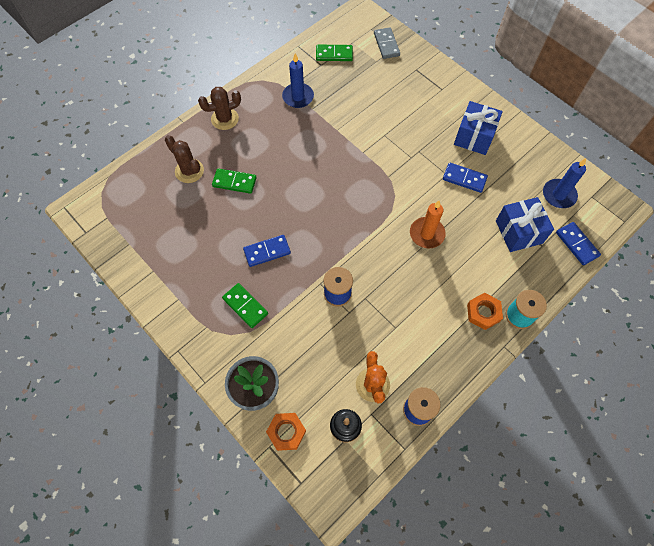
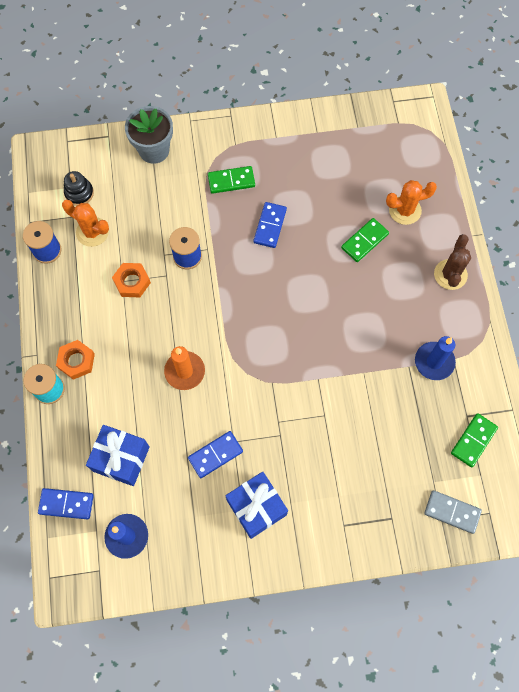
camera: 125 degrees right, 5 degrees up
(189, 171) = (405, 210): brown cactus -> orange cactus
(286, 432) = (108, 152): orange nut -> orange nut (132, 282)

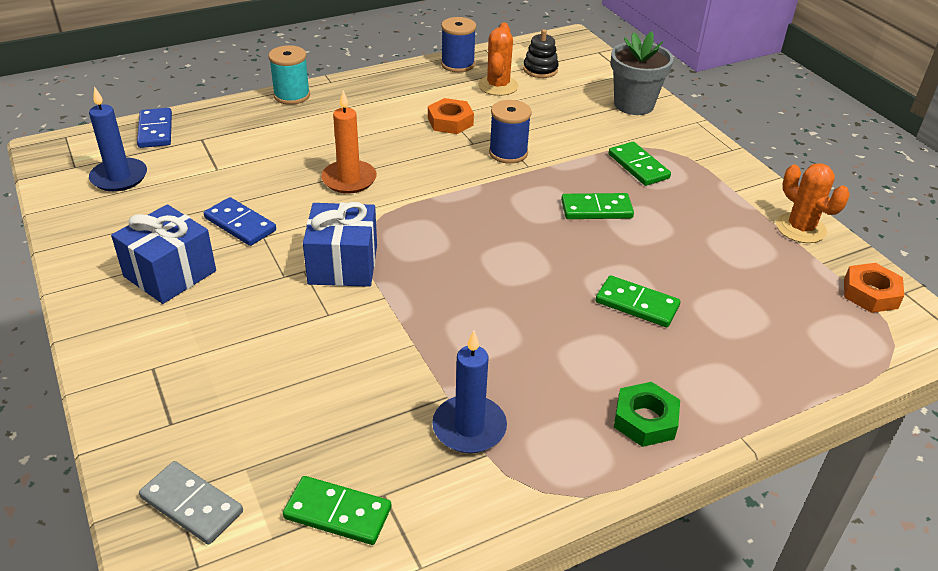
camera: 70 degrees right, 30 degrees down
(76, 361) = (332, 105): orange nut -> orange nut (870, 293)
(121, 459) = (218, 155): blue gift -> blue gift (343, 264)
(270, 226) = (596, 209): blue domino -> green domino
(405, 210) = (723, 340): orange cactus -> orange cactus (800, 228)
(450, 274) = (645, 420): brown cactus -> green nut
(452, 512) = (191, 505): grey domino -> grey domino turned 60 degrees counterclockwise

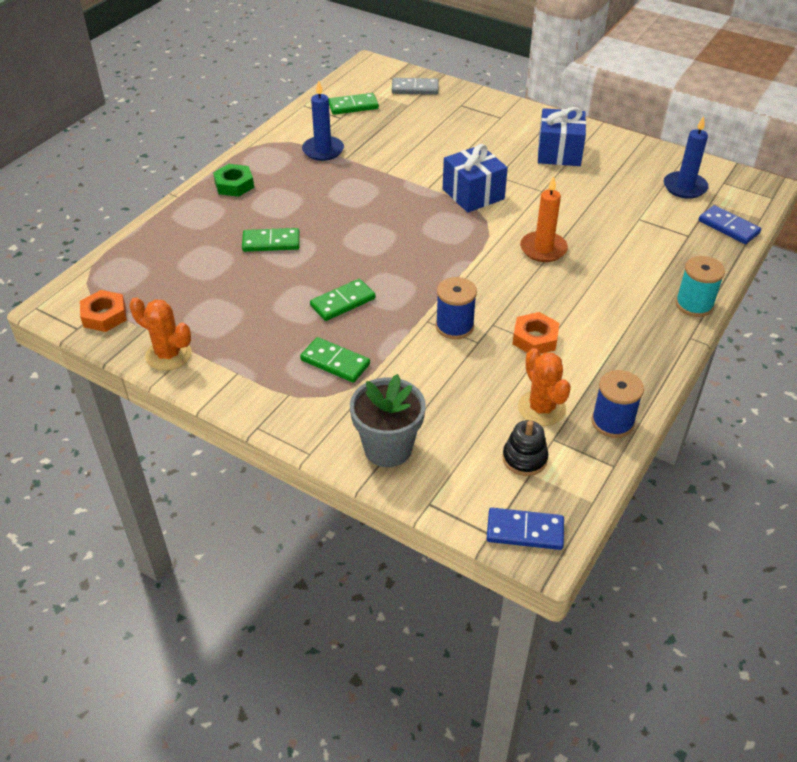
camera: 150 degrees right, 5 degrees up
(240, 224) = (565, 191): blue domino -> blue domino (525, 531)

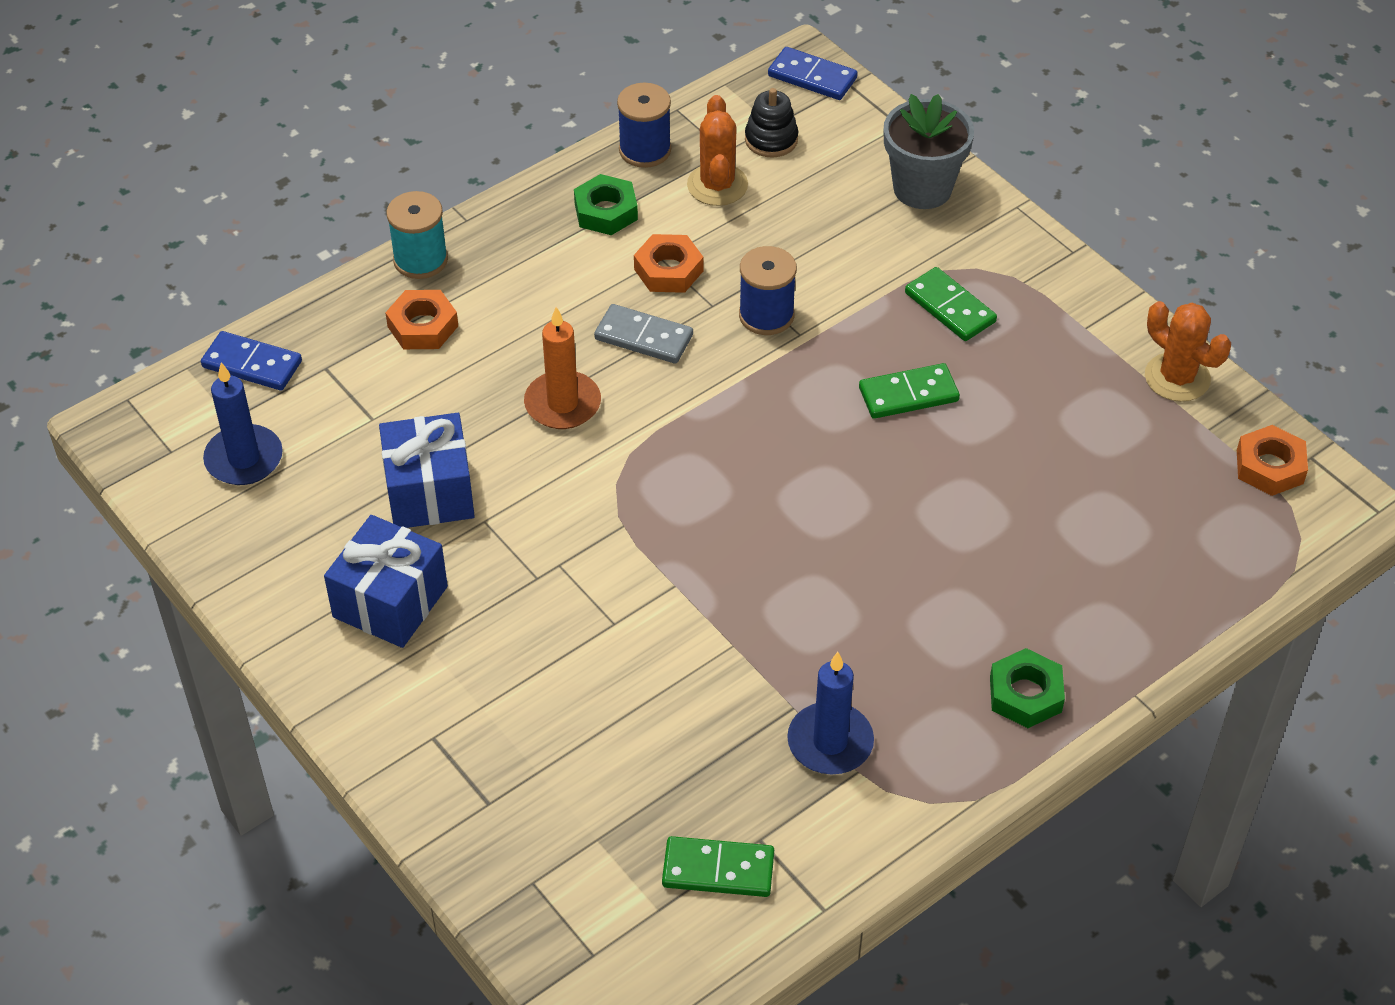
camera: 160 degrees left, 5 degrees up
(271, 242) = (988, 537): green domino -> none
(415, 88) = (557, 892): grey domino -> grey domino (643, 337)
(473, 194) = (605, 546): blue gift -> blue gift (429, 492)
(604, 367) = (606, 211): none -> green nut
(656, 268) = (423, 326): none -> orange nut
(728, 227) = (252, 364): blue domino -> blue domino turned 45 degrees counterclockwise

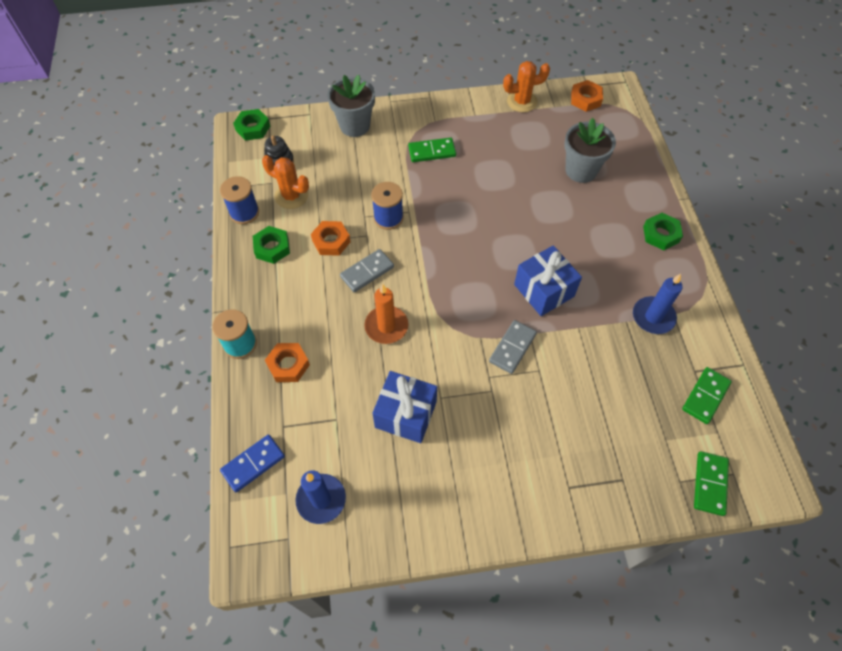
camera: 60 degrees left, 10 degrees up
(390, 602) = (469, 467): blue gift -> blue gift (544, 290)
(632, 572) = (512, 348): none -> grey domino
(812, 77) = (253, 128): blue domino -> green nut
(908, 395) = (472, 191): green domino -> green domino (710, 484)
(1082, 524) = (581, 170): none -> grey flower pot

